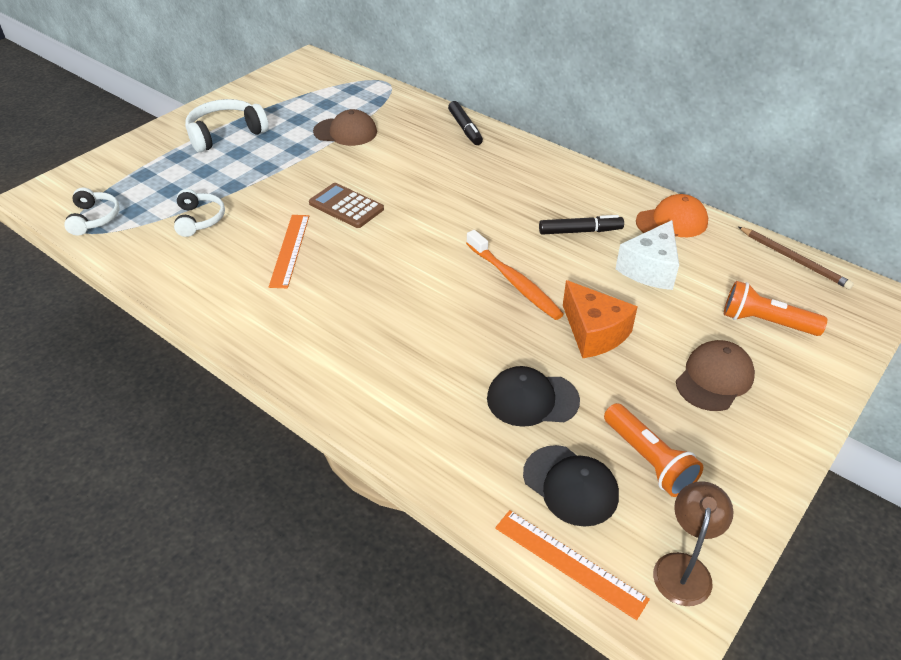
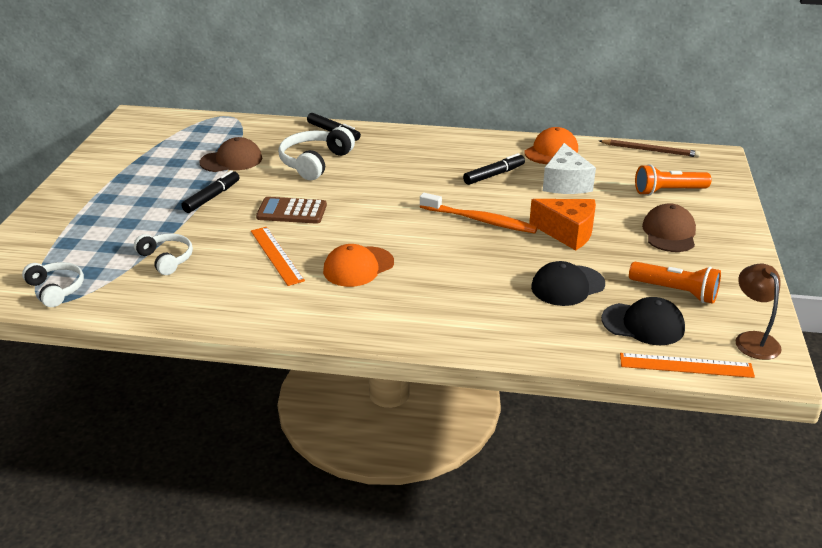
camera: 30 degrees left, 10 degrees down
(225, 134) = (116, 191): white headphones -> white headphones (315, 162)
(293, 167) = (212, 197): none -> black marker
(348, 291) = (358, 267): none -> orange cap

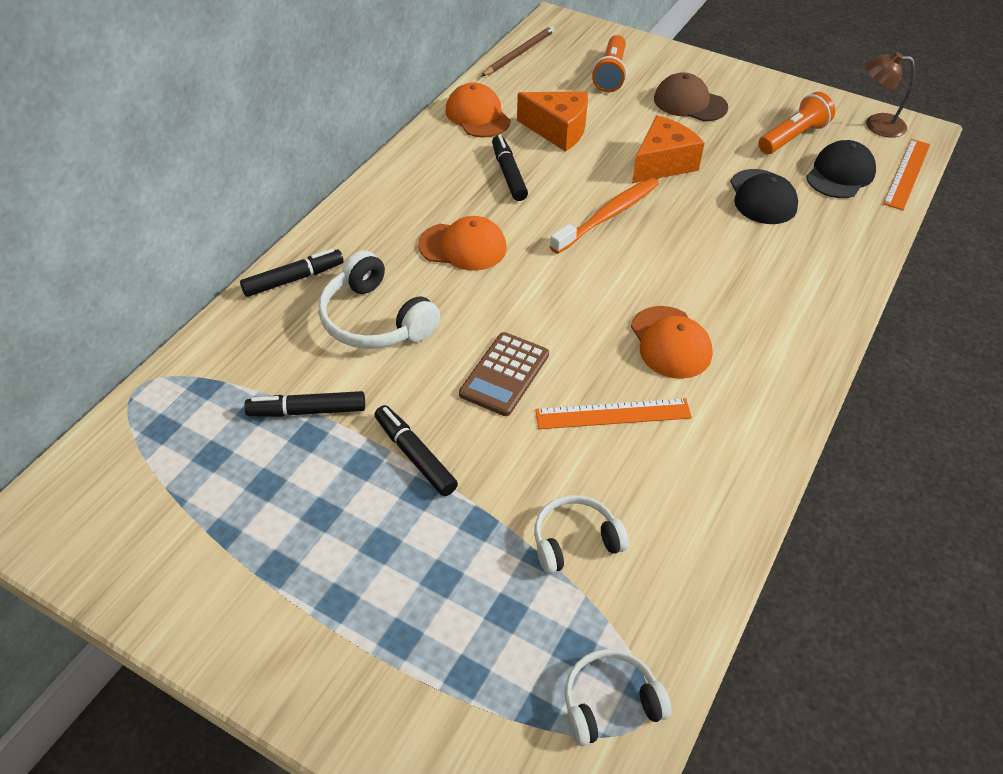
camera: 70 degrees left, 15 degrees up
(231, 160) = (307, 411): brown cap -> black marker
(402, 175) = (463, 246): none -> orange cap
(565, 183) = (558, 130): white cheese -> orange cheese

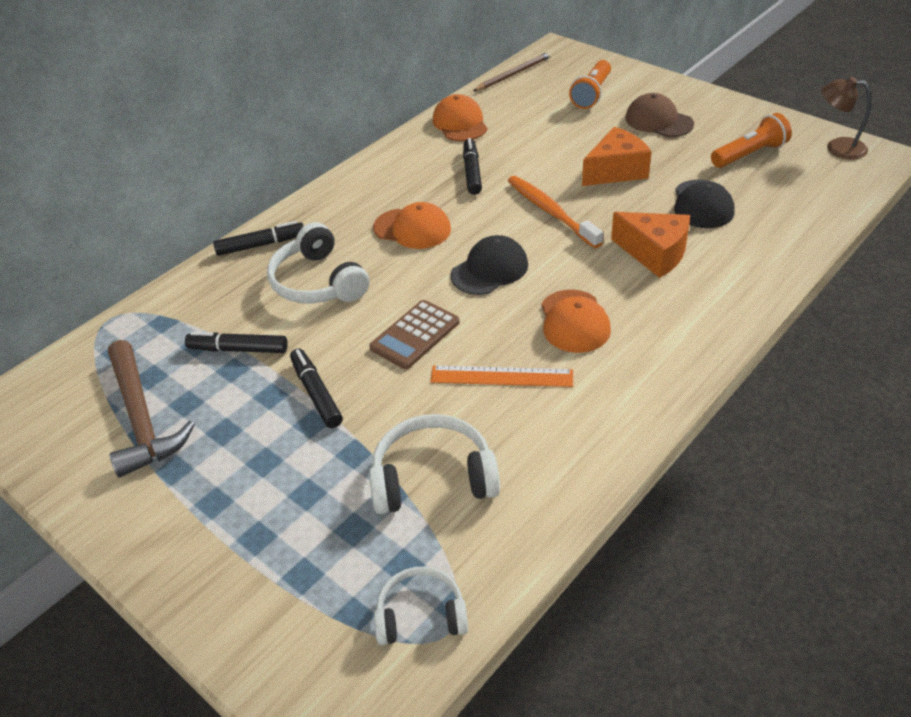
camera: 15 degrees right, 5 degrees down
(217, 509) = (141, 418): none -> brown hammer
(558, 130) = (528, 139): orange cheese -> orange cheese (654, 253)
(575, 541) = (433, 477): white headphones -> white headphones, size x1.55
(608, 216) = (551, 212): orange toothbrush -> orange toothbrush turned 90 degrees counterclockwise
(840, 174) = (786, 189): black cap -> black cap (489, 270)
(907, 173) = (855, 192): orange ruler -> none

